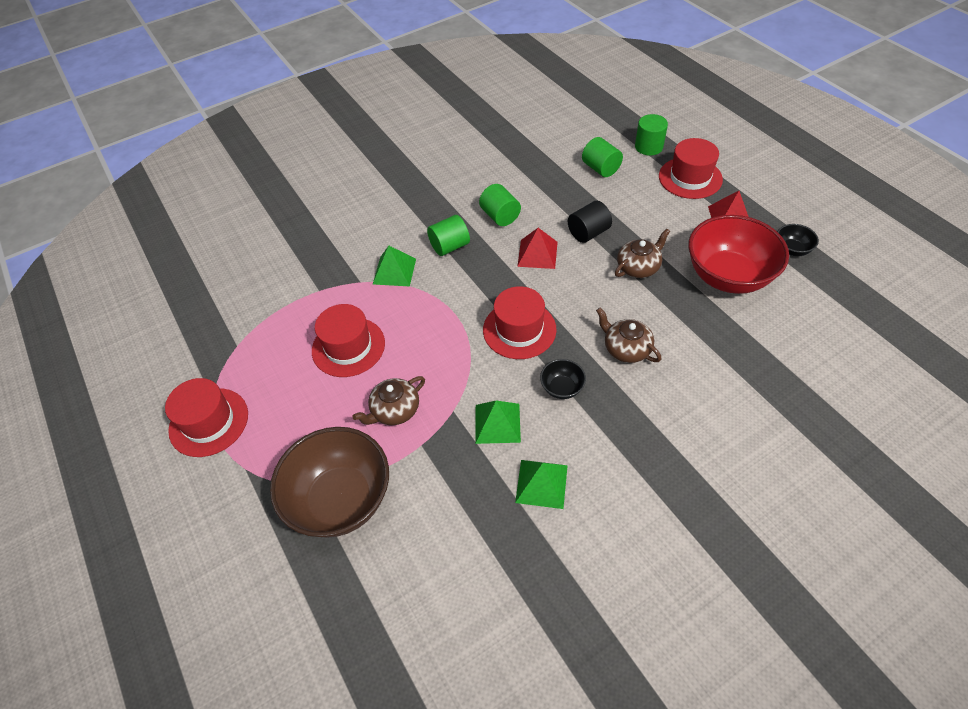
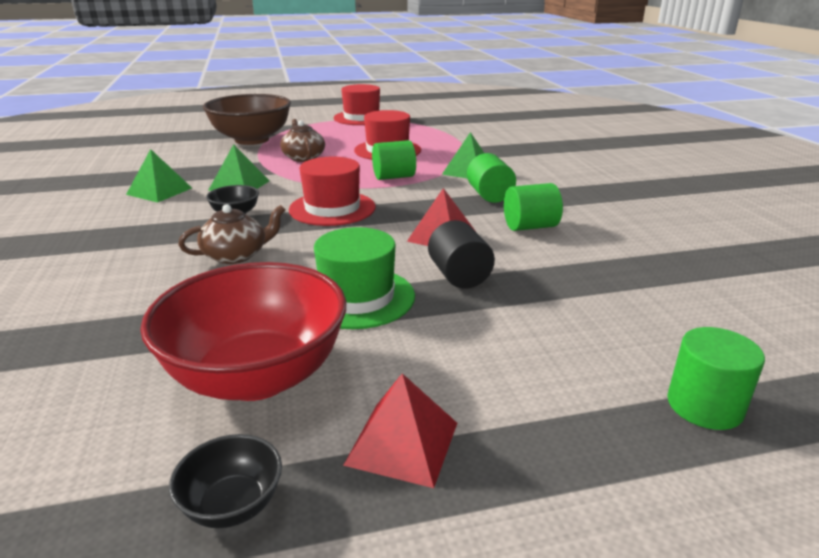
camera: 105 degrees right, 25 degrees down
(601, 168) = (627, 324): green cylinder -> green cylinder (394, 177)
(638, 267) = (357, 297): brown teapot -> green hat
(690, 178) = (568, 431): red hat -> none

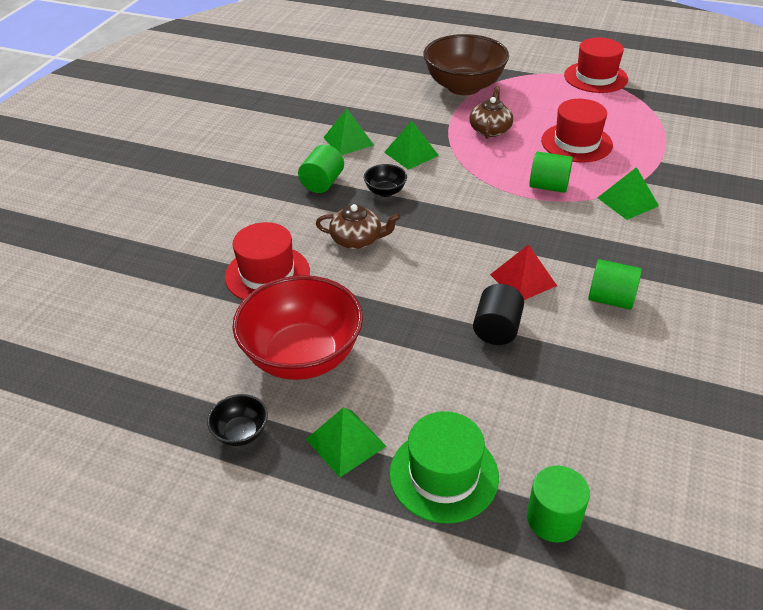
camera: 35 degrees right, 15 degrees up
(332, 208) = (462, 211): red hat -> red hat (267, 274)
(357, 297) = (407, 318): green hat -> green hat (444, 475)
(402, 443) = (346, 442): red pyramid -> green pyramid
(489, 195) = (614, 244): green cylinder -> green cylinder (322, 183)

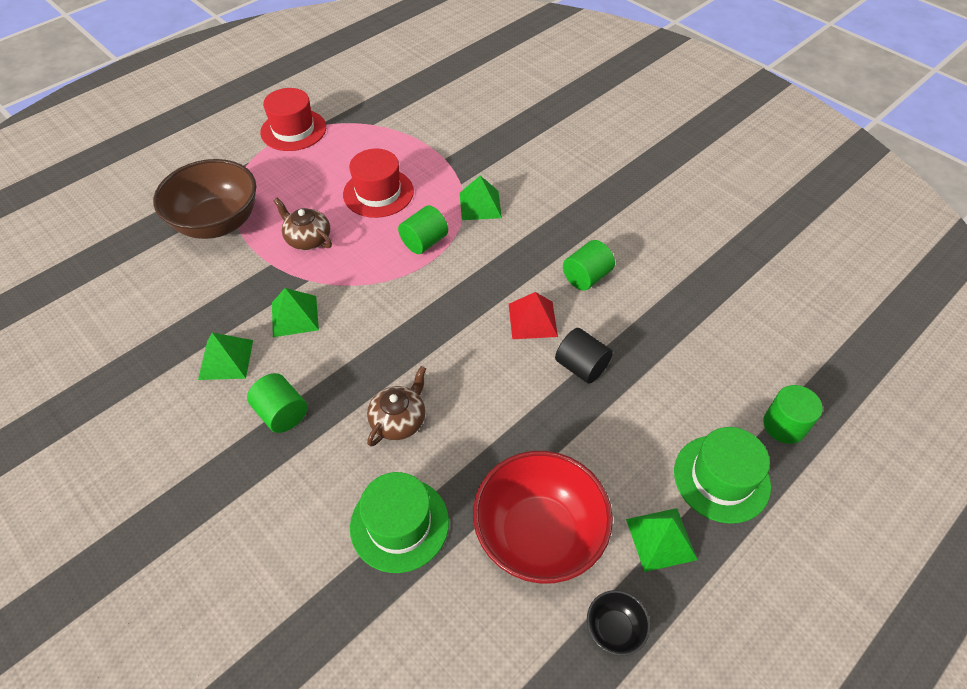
camera: 65 degrees left, 10 degrees up
(267, 274) = (399, 524): red hat -> green hat
(385, 191) = (339, 364): black bowl -> none

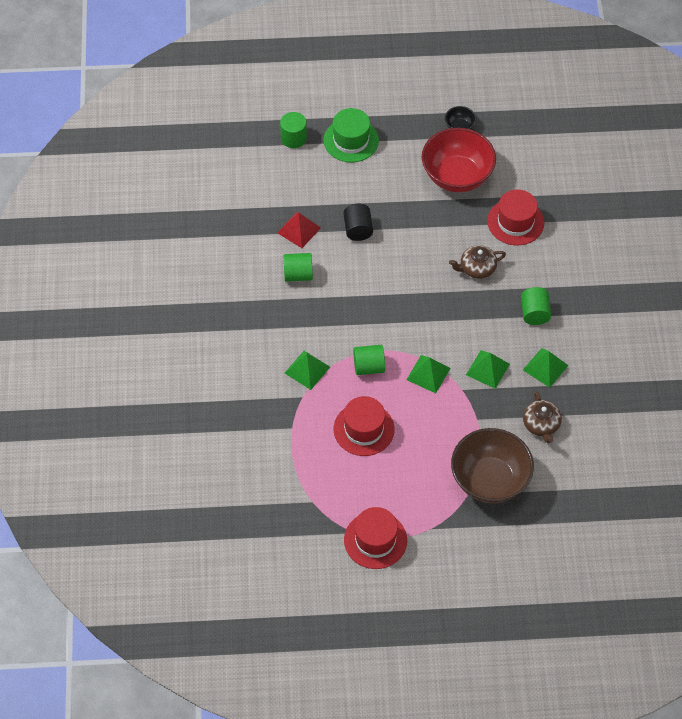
camera: 140 degrees left, 5 degrees up
(308, 239) = (439, 423): brown teapot -> brown teapot (541, 425)
(399, 524) = (515, 222): green hat -> red hat
(532, 320) = (356, 271): red pyramid -> red pyramid (299, 230)
(661, 539) = (405, 139): green pyramid -> green pyramid (428, 374)

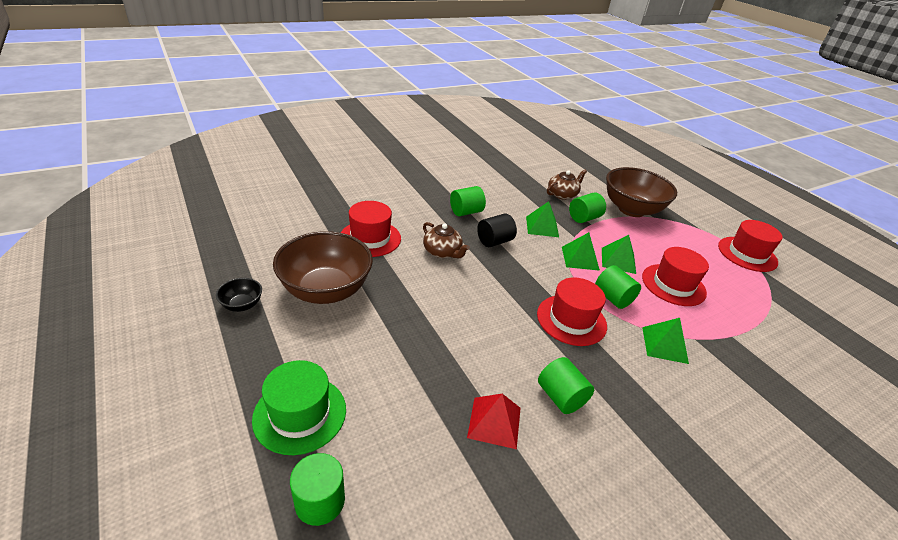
camera: 120 degrees left, 20 degrees down
(358, 229) = (453, 357): black cylinder -> black cylinder (494, 241)
(359, 321) = (571, 320): none -> red hat
(457, 176) = (326, 290): red bowl -> brown bowl
(489, 418) = (584, 218): none -> green cylinder
(545, 367) = (512, 199): green pyramid -> green pyramid (618, 260)

